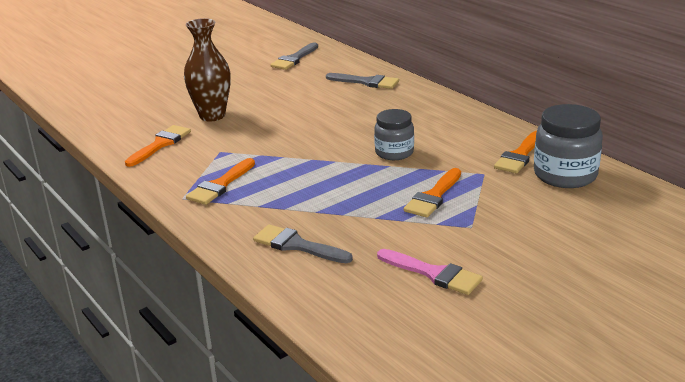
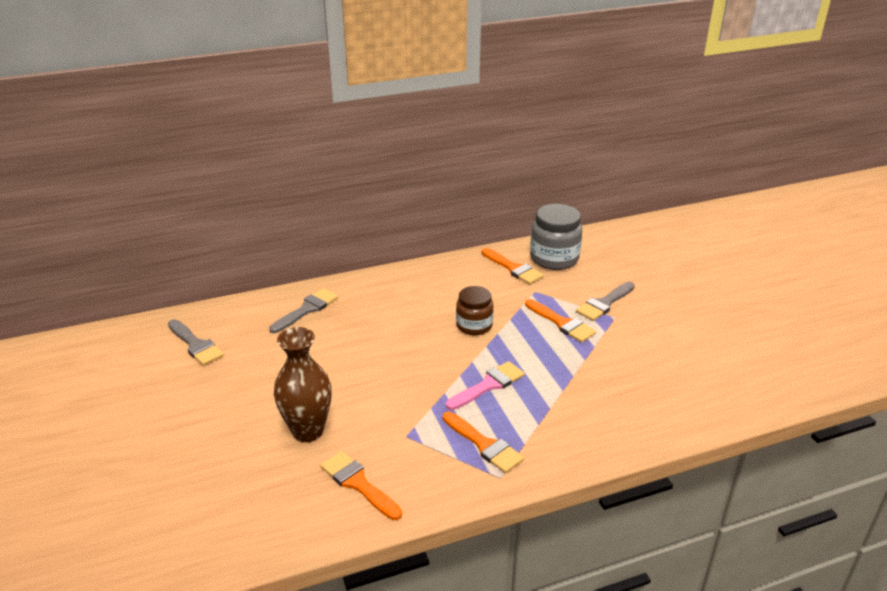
camera: 75 degrees left, 5 degrees up
(297, 245) = (617, 411): grey brush -> grey brush (604, 303)
(394, 152) = (474, 326): grey jar -> brown jar
(434, 274) = (676, 349): pink brush -> pink brush (488, 385)

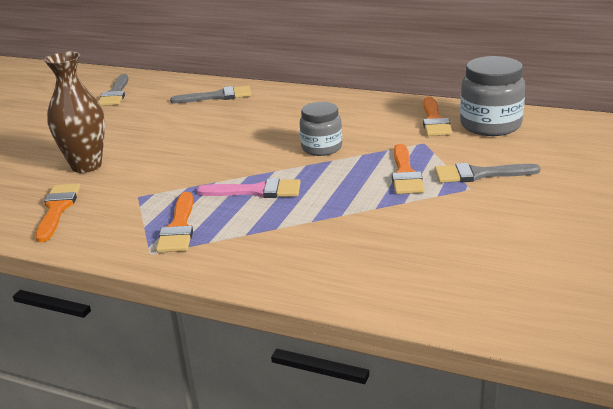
camera: 45 degrees right, 5 degrees down
(474, 326) = (321, 148): brown jar -> grey jar

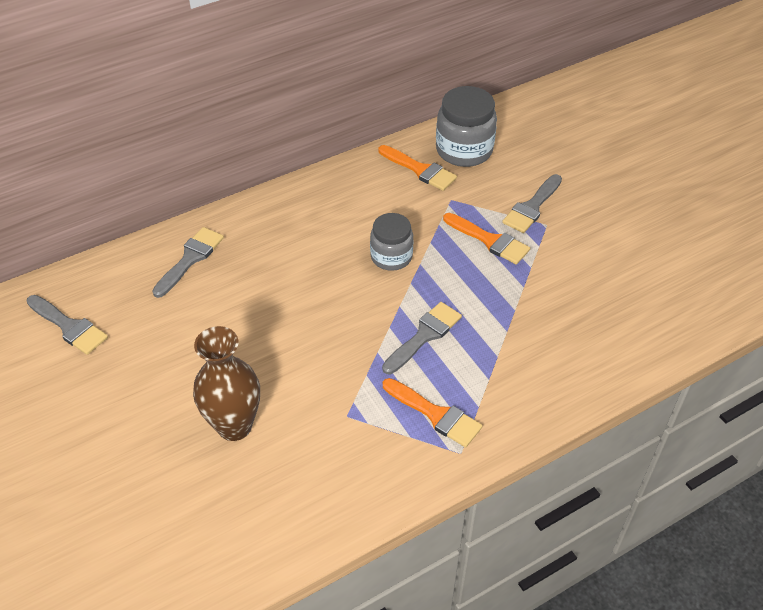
camera: 55 degrees left, 20 degrees up
(57, 209) = (308, 485): orange brush -> none
(257, 191) = (424, 336): pink brush -> grey brush

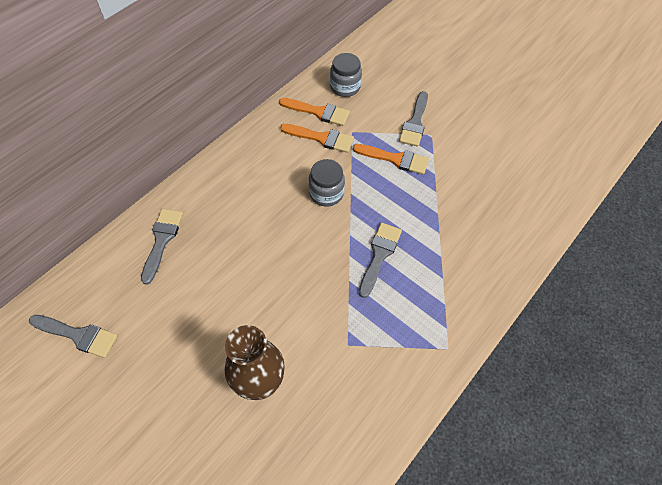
camera: 20 degrees left, 10 degrees up
(435, 414) = (415, 321): orange brush -> orange brush (321, 138)
(464, 150) = (345, 87): grey jar -> grey jar, size x0.66

